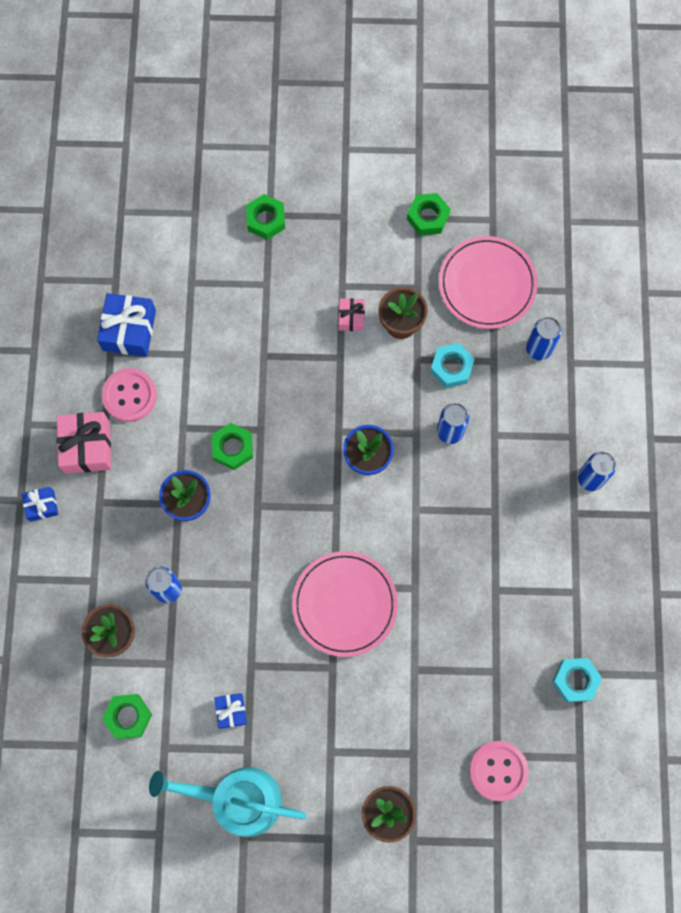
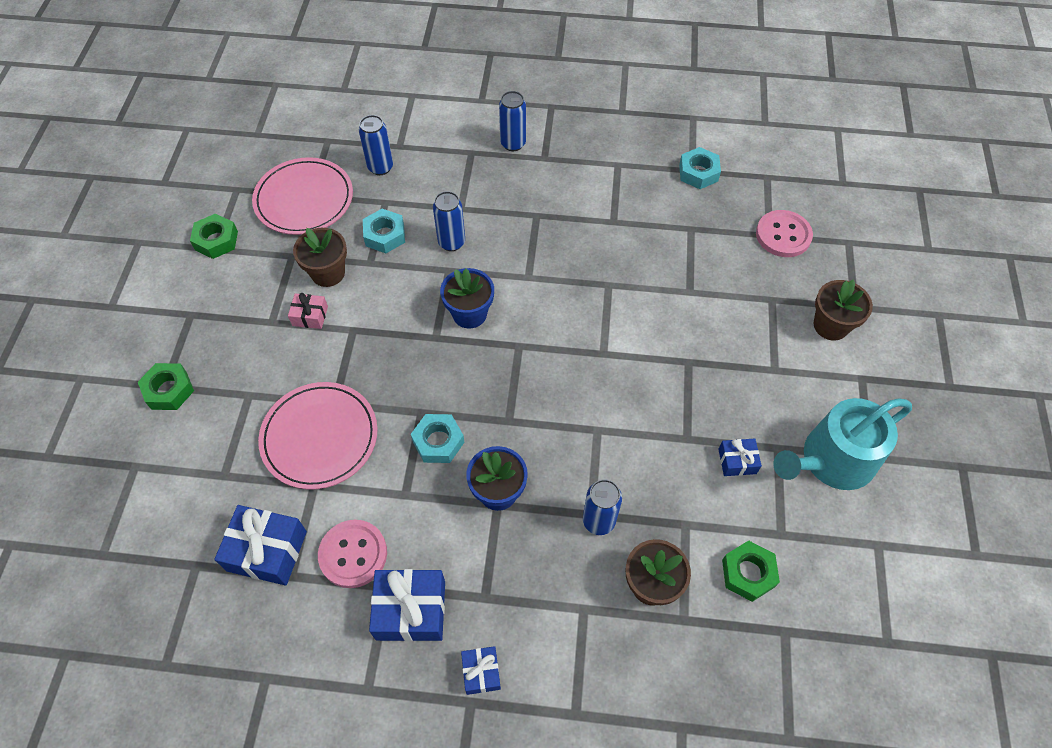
camera: 85 degrees left, 15 degrees down
(87, 447) = (411, 610): pink gift -> blue gift
(233, 448) = (438, 441): green nut -> turquoise nut
(237, 799) = (831, 460): turquoise watering can -> turquoise watering can turned 45 degrees clockwise
(344, 604) = (622, 345): pink plate -> pink plate (320, 437)

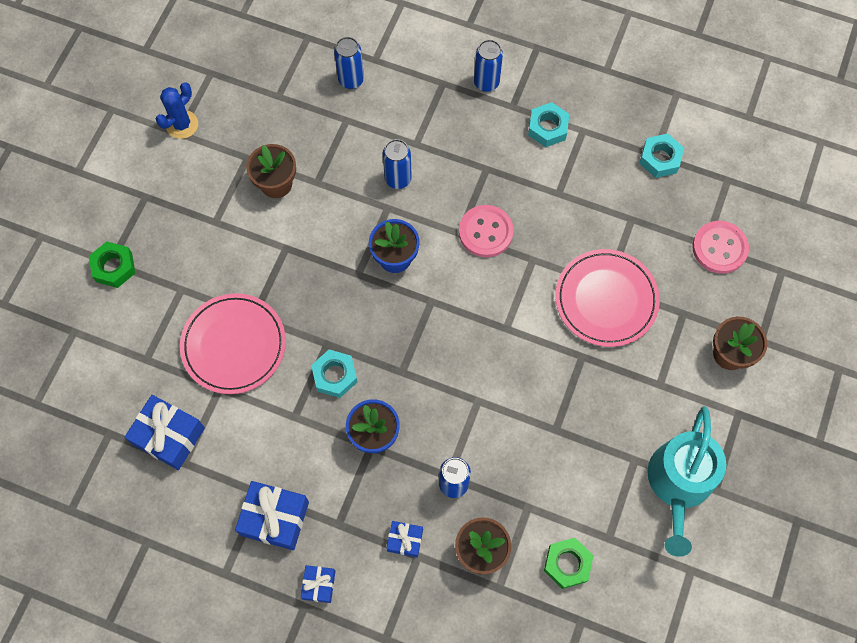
camera: 15 degrees right, 10 degrees up
(216, 240) = (182, 124): green nut -> blue cactus
(304, 199) = (271, 99): pink plate -> pink plate (606, 299)
(310, 316) = (250, 224): pink gift -> none
(353, 554) = (239, 458): pink button -> pink button (485, 232)
(385, 235) = (337, 156): turquoise nut -> turquoise nut (547, 128)
(737, 461) = (593, 462): blue gift -> blue gift (405, 540)
(831, 460) = (679, 484): turquoise watering can -> turquoise watering can turned 60 degrees counterclockwise

